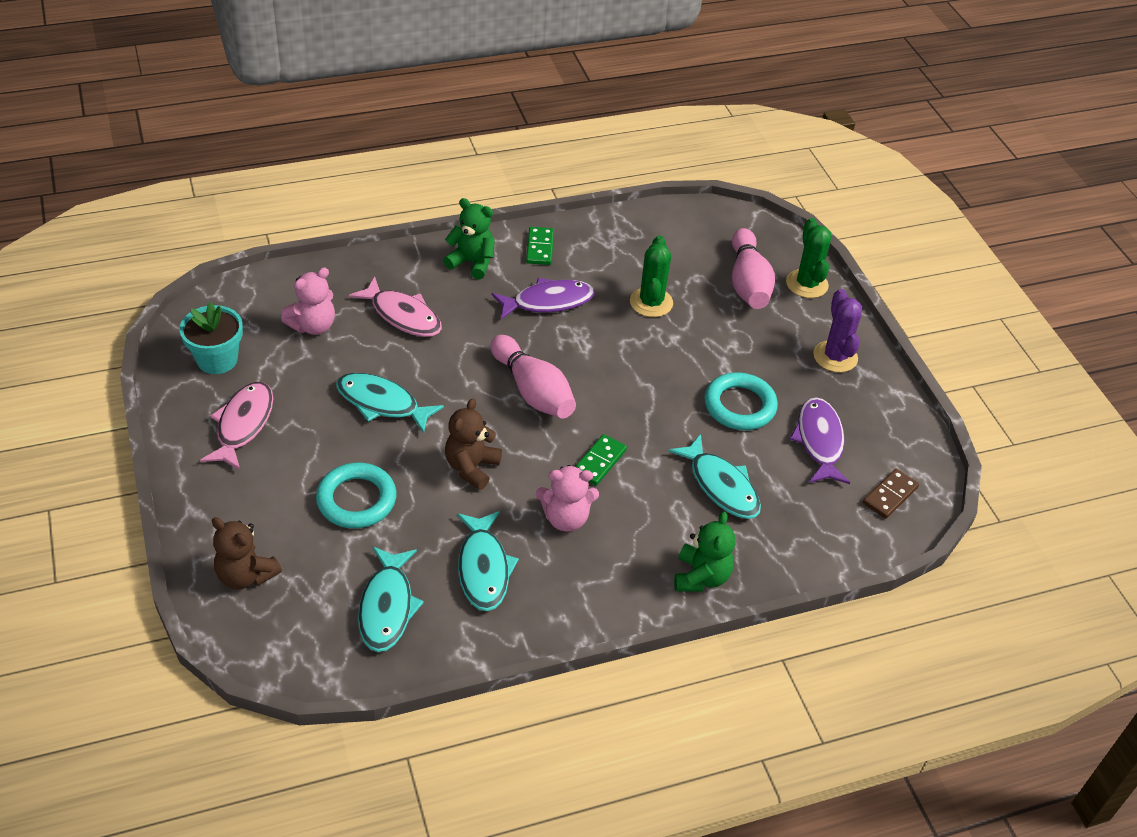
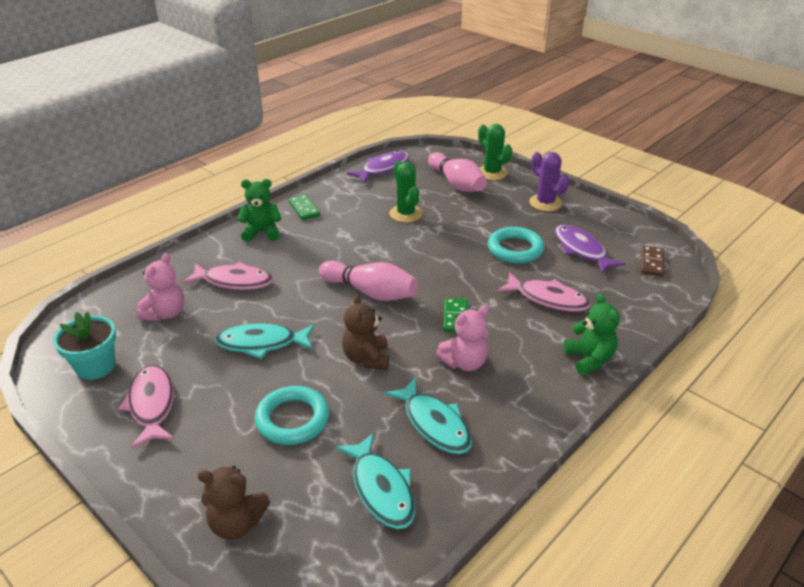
camera: 25 degrees left, 10 degrees down
(548, 302) = (336, 237): purple fish -> purple fish (383, 168)
(721, 486) = (548, 299): turquoise fish -> pink fish

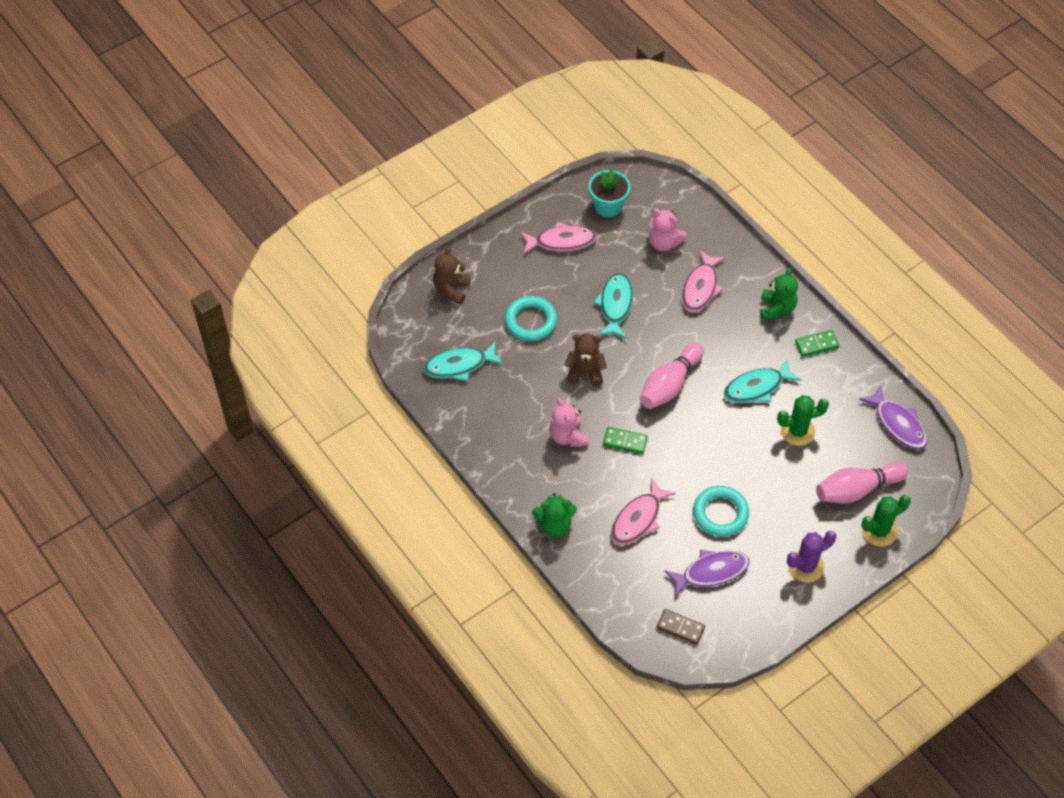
camera: 100 degrees right, 20 degrees up
(434, 424) = (508, 404): turquoise fish -> turquoise fish (757, 387)

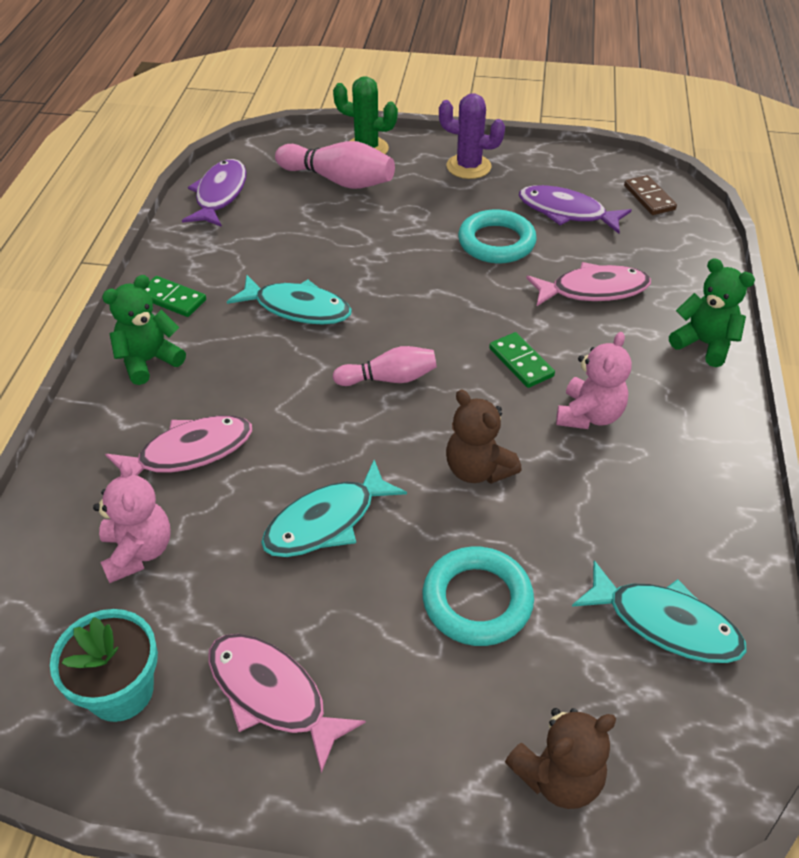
camera: 135 degrees left, 10 degrees down
(669, 384) = (389, 378): pink bowling pin -> pink bowling pin, size x0.64
(797, 431) = (319, 249): green cactus -> none

